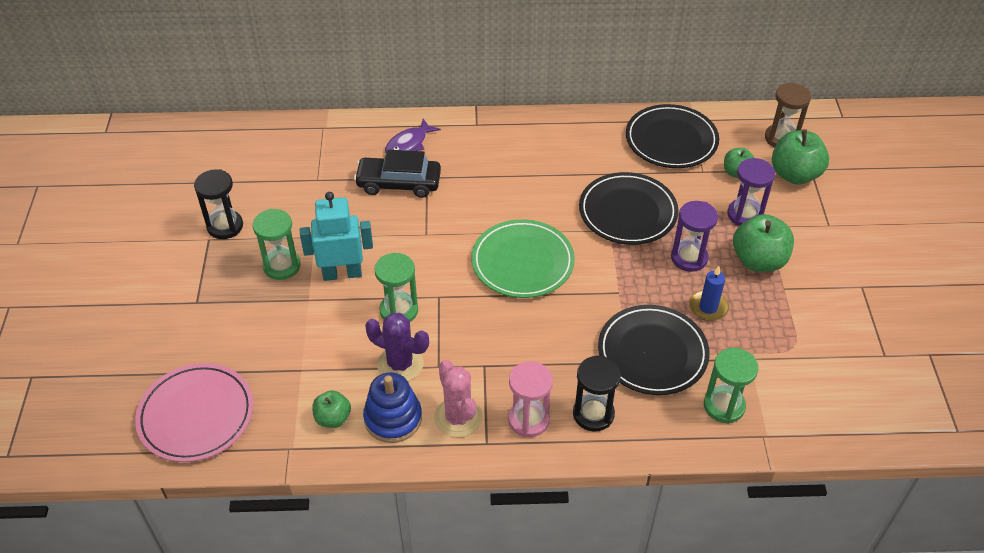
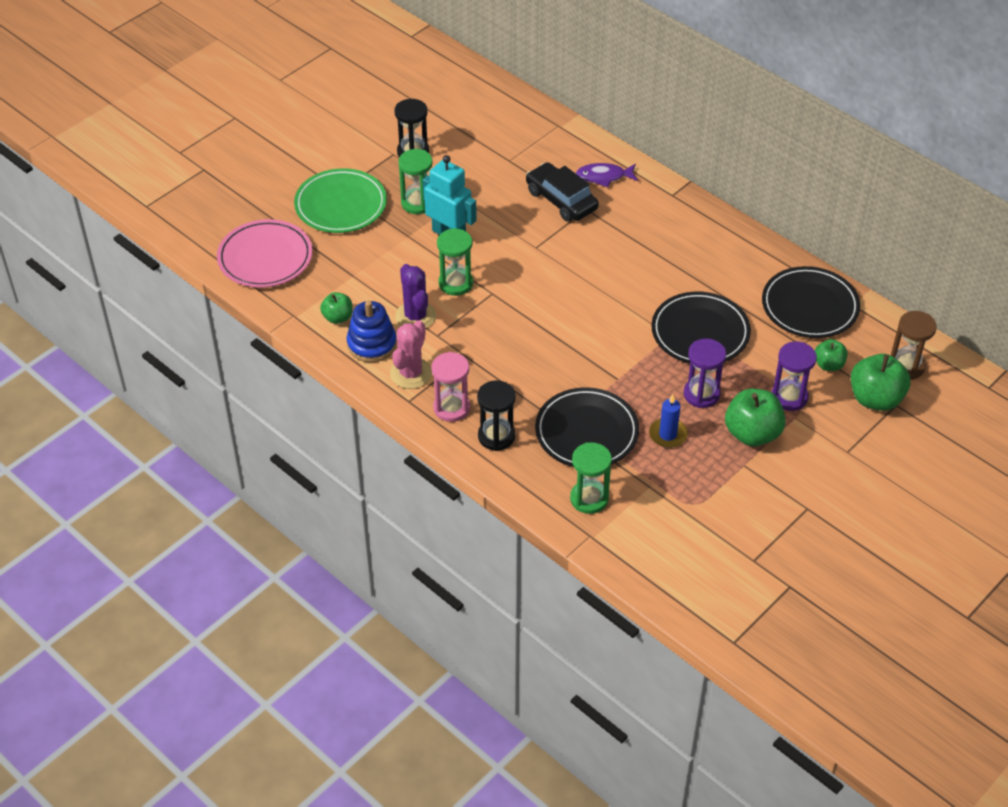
camera: 45 degrees right, 0 degrees up
(522, 262) = (577, 312): green plate -> green plate (341, 205)

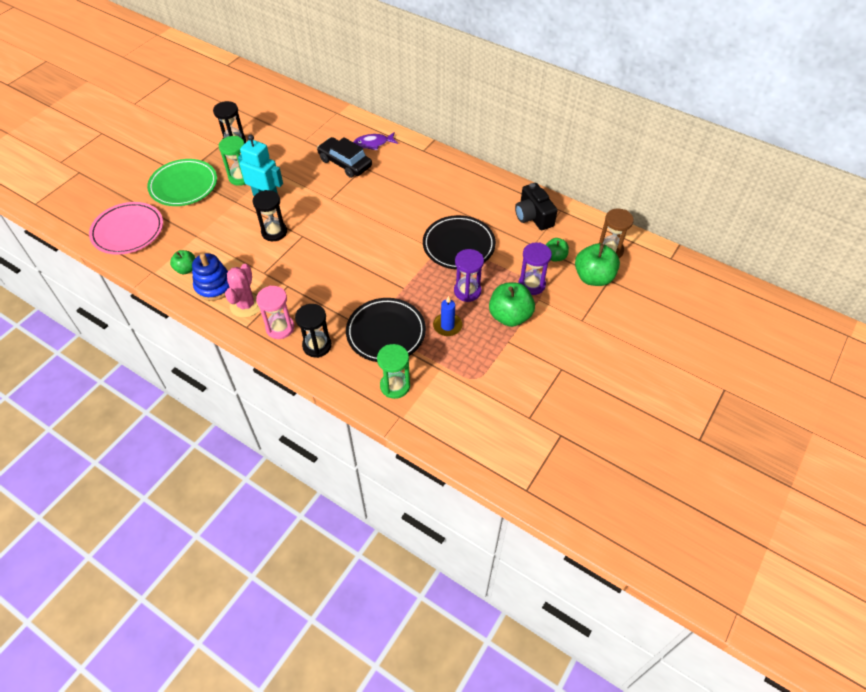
camera: 10 degrees left, 5 degrees up
(415, 316) = (246, 260): purple cactus -> none
(455, 283) = (274, 232): green hourglass -> black hourglass
(810, 306) = (533, 216): black plate -> black camera

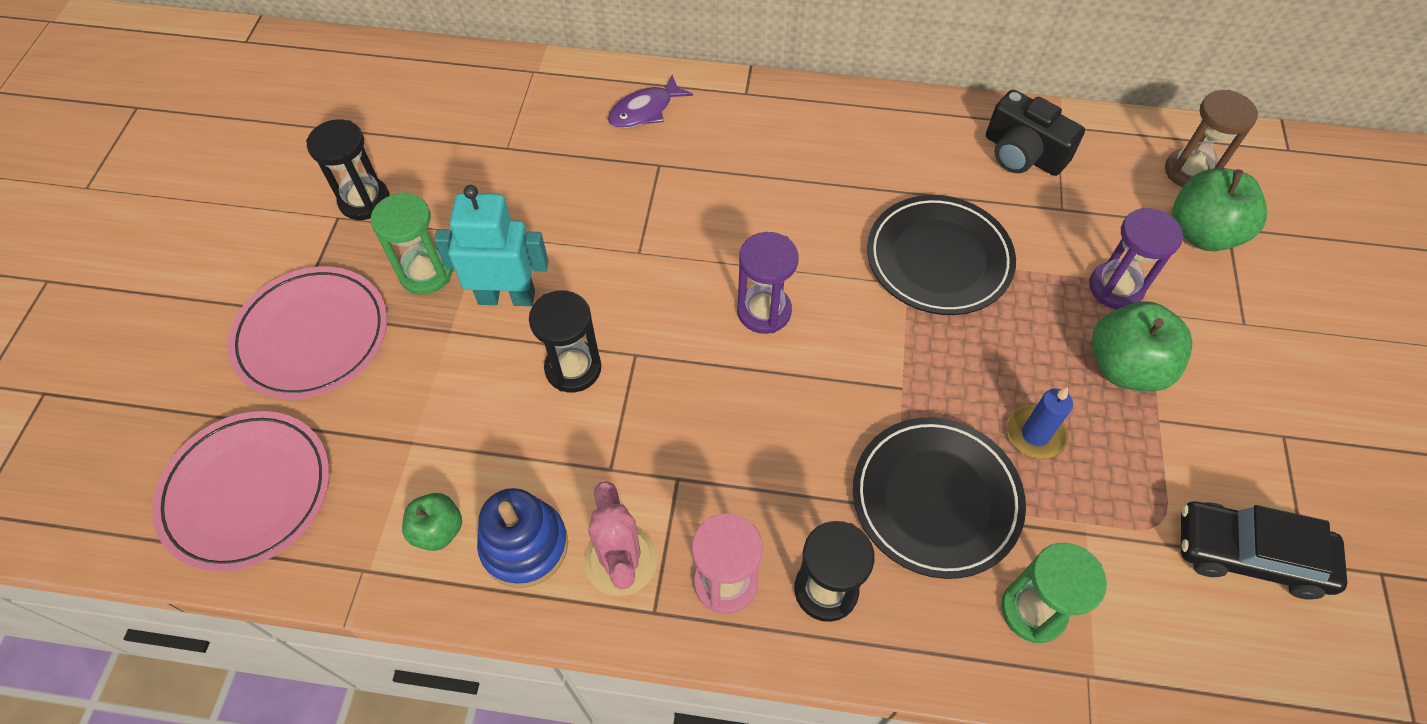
camera: 25 degrees left, 5 degrees up
(183, 185) = (312, 336): green plate -> pink plate
(345, 163) = (618, 168): black car -> black car (1249, 554)
(467, 291) = (1019, 347): purple hourglass -> purple hourglass (764, 311)
(555, 257) = (1113, 218): green apple -> none

